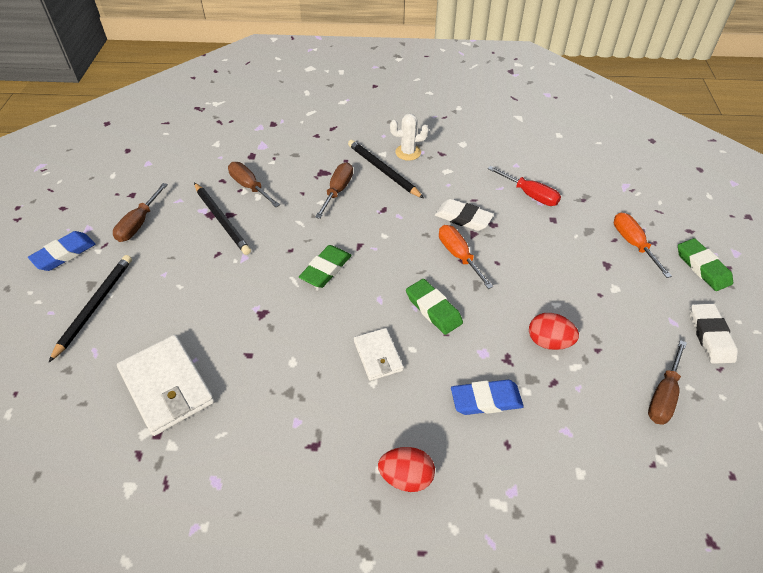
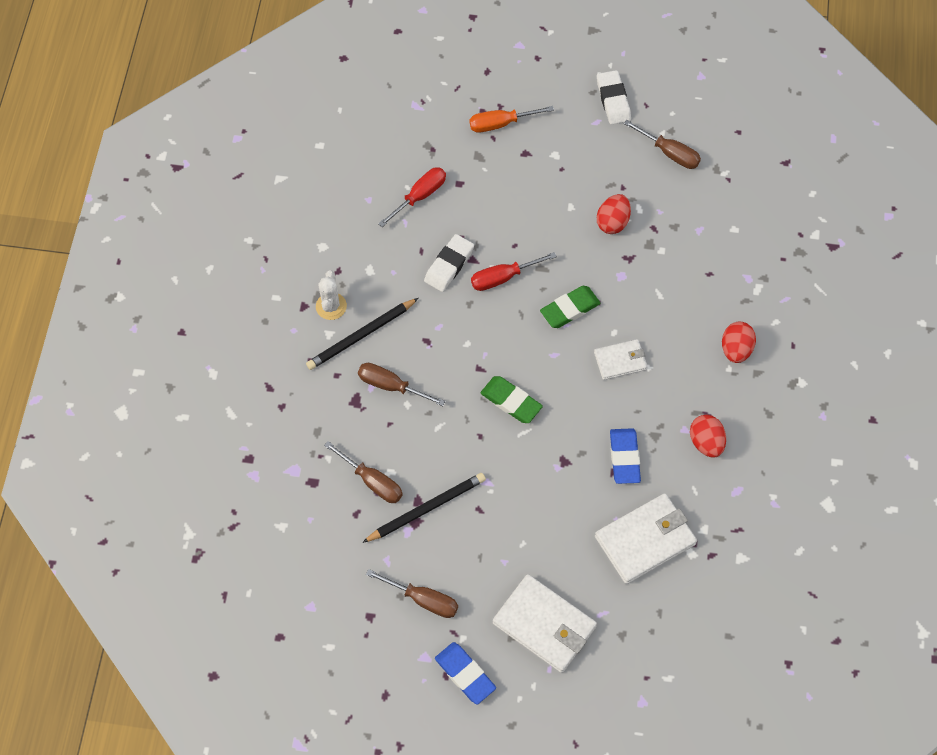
camera: 85 degrees left, 15 degrees up
(94, 306) = (544, 625): black pencil -> white wallet
(249, 187) = (372, 481): brown screwdriver -> brown screwdriver turned 105 degrees counterclockwise
(280, 445) = (706, 442): none -> red egg
(459, 256) = (503, 277): orange screwdriver -> red screwdriver
(486, 400) = (669, 282): blue eraser -> blue eraser (624, 457)
(702, 267) = (535, 78): green eraser -> none
(710, 336) = (613, 100): white eraser -> white eraser turned 75 degrees clockwise

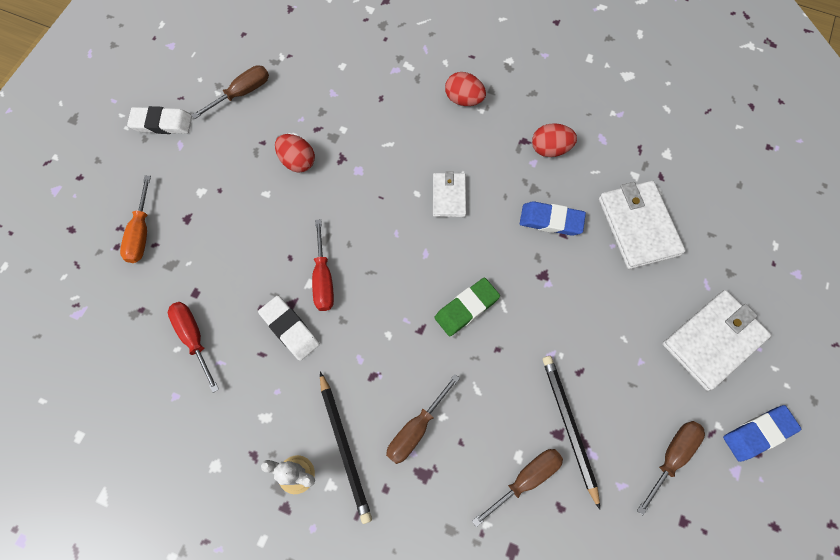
camera: 75 degrees left, 5 degrees up
(570, 309) = (379, 225): green eraser -> none

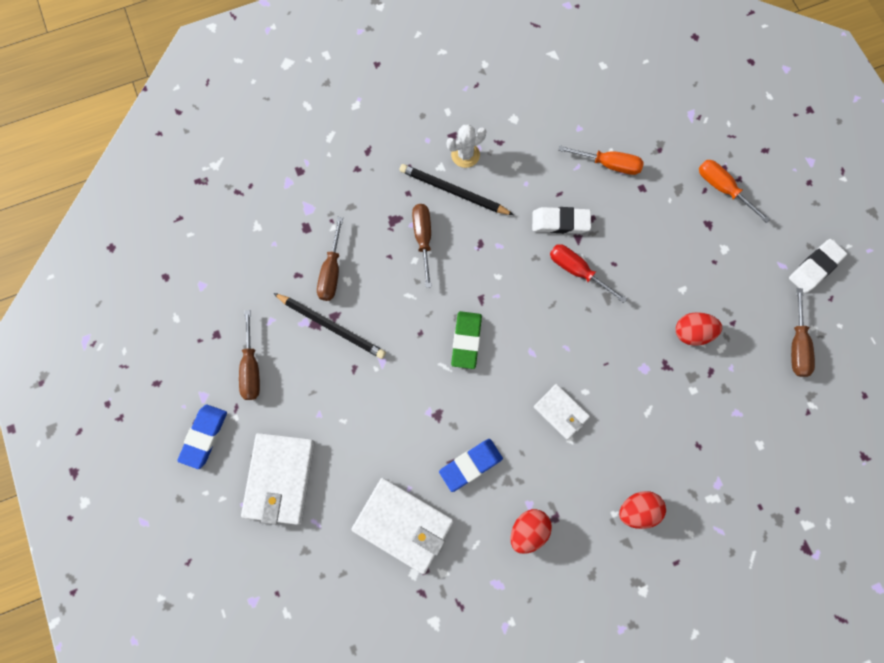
camera: 135 degrees right, 5 degrees up
(194, 338) = (609, 164): red screwdriver -> orange screwdriver

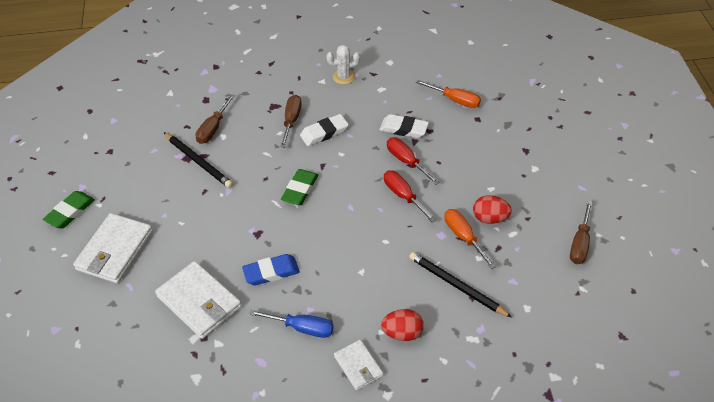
camera: 15 degrees right, 25 degrees down
(204, 436) = (70, 212): blue eraser -> green eraser
(251, 367) = (126, 176): brown screwdriver -> none
(453, 192) = (326, 97): black pencil -> black pencil (456, 286)
(528, 530) = (302, 328): red egg -> blue screwdriver
(561, 412) = (360, 251): white wallet -> white wallet (358, 366)
(587, 323) = (403, 196): none -> red screwdriver
(722, 189) = (544, 130): orange screwdriver -> orange screwdriver (463, 237)
(815, 267) = (610, 194): white eraser -> white eraser (324, 133)

